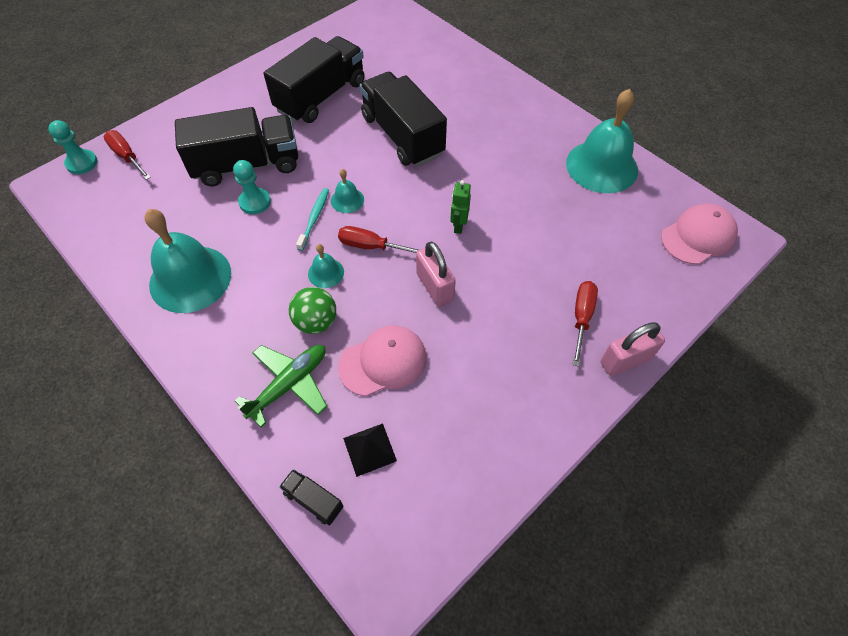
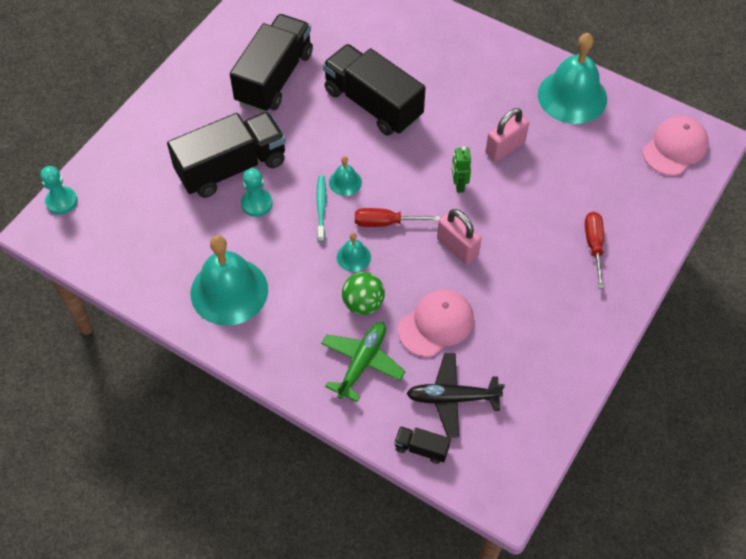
camera: 15 degrees left, 0 degrees up
(127, 157) = (105, 185): red screwdriver -> none
(370, 449) = (452, 398): black pyramid -> black plane
(625, 360) = (640, 274): pink padlock -> pink padlock (505, 147)

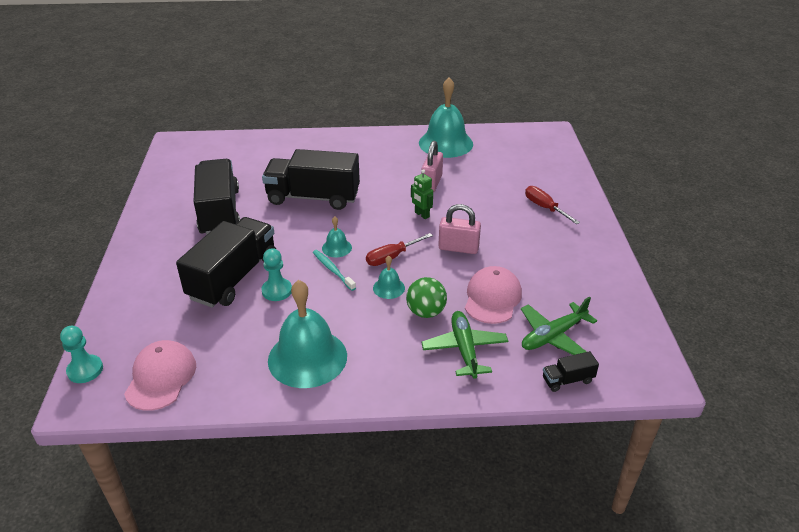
camera: 35 degrees left, 20 degrees down
(452, 398) = (553, 336): black plane -> green plane
(675, 148) = (535, 143): pink cap -> pink cap (161, 377)

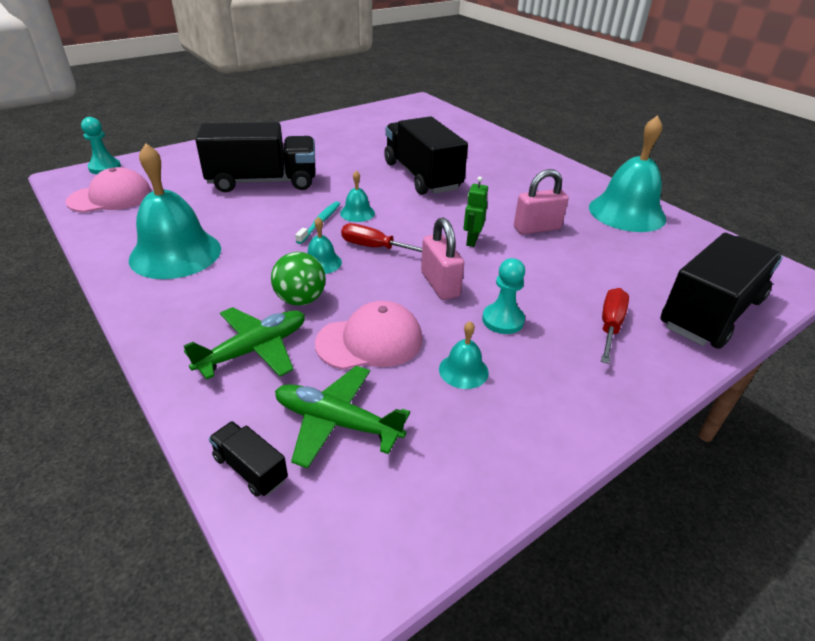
camera: 55 degrees right, 0 degrees up
(220, 212) = (347, 147): black truck -> black truck (711, 313)
(277, 291) = (262, 206): turquoise pawn -> turquoise pawn (503, 320)
(543, 274) = (463, 370): none -> turquoise bell

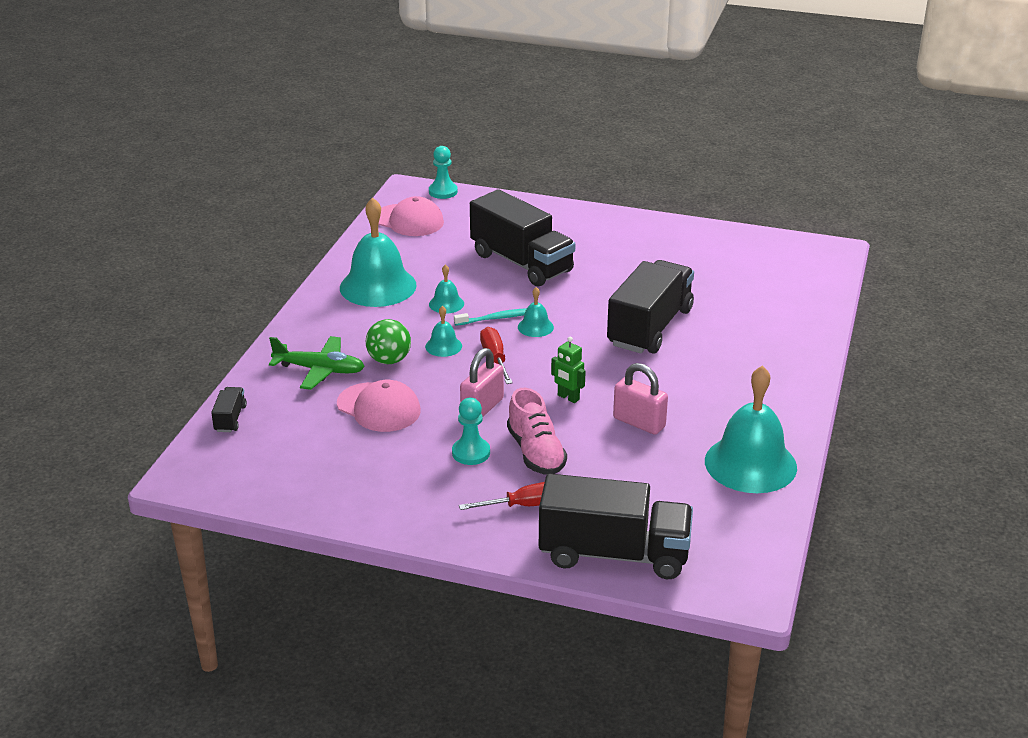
camera: 55 degrees right, 5 degrees down
(336, 422) = (292, 430): green plane -> none
(463, 370) = (392, 457): turquoise bell -> turquoise bell (446, 304)
(471, 241) = (568, 397): green robot -> green robot turned 120 degrees counterclockwise
(534, 287) = (536, 452): none -> pink shoe

